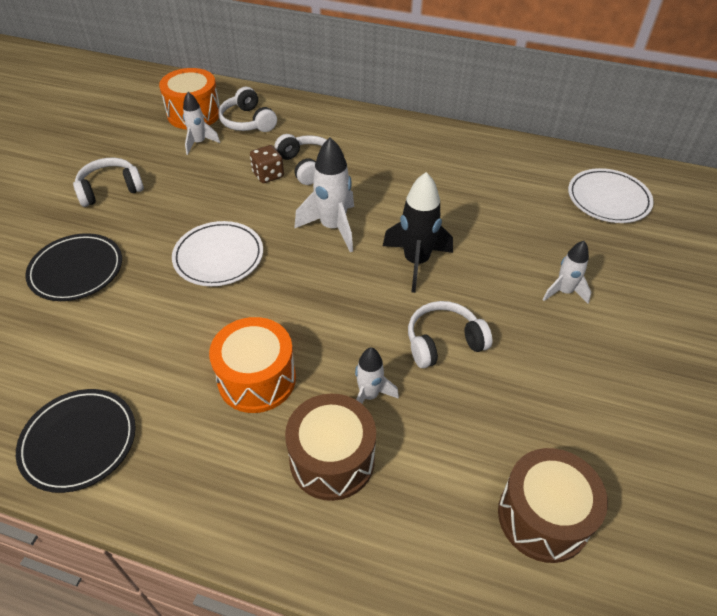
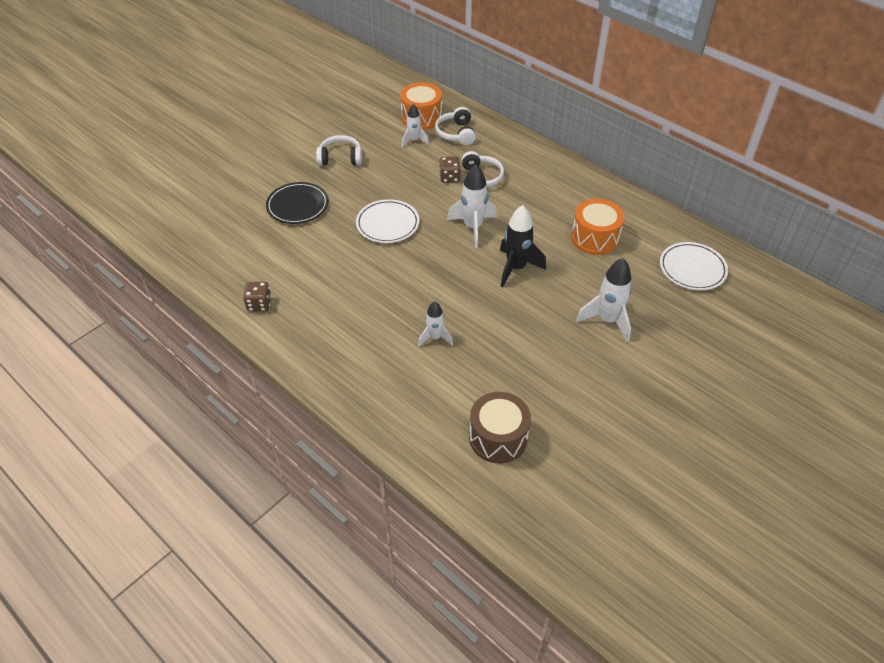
camera: 25 degrees right, 0 degrees up
(79, 442) = (259, 304): black plate -> brown dice
(257, 379) = (373, 305): orange drum -> orange drum (595, 238)
(332, 459) = (392, 363): brown drum -> none
(443, 342) = (501, 323): white headphones -> none
(564, 292) = (607, 320): white rocket -> white rocket, size x1.64

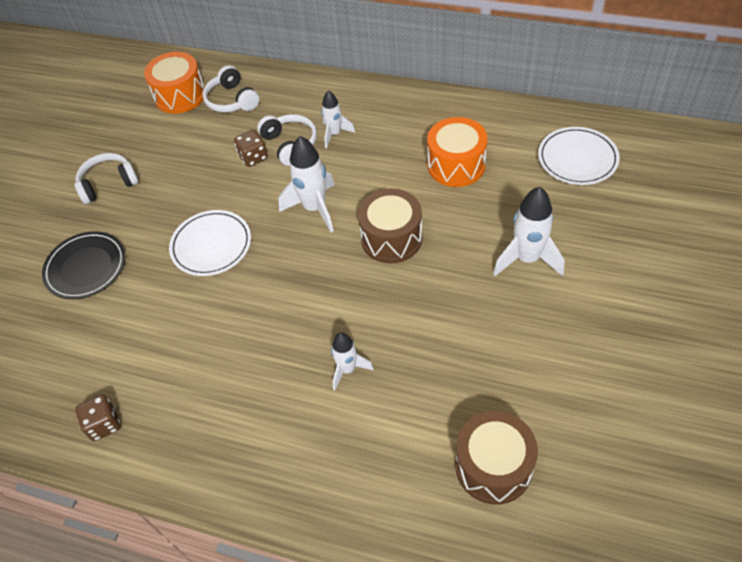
camera: 20 degrees left, 5 degrees up
(414, 141) = (187, 128): white rocket -> white rocket (335, 134)
(516, 268) = (391, 238): black rocket -> brown drum

